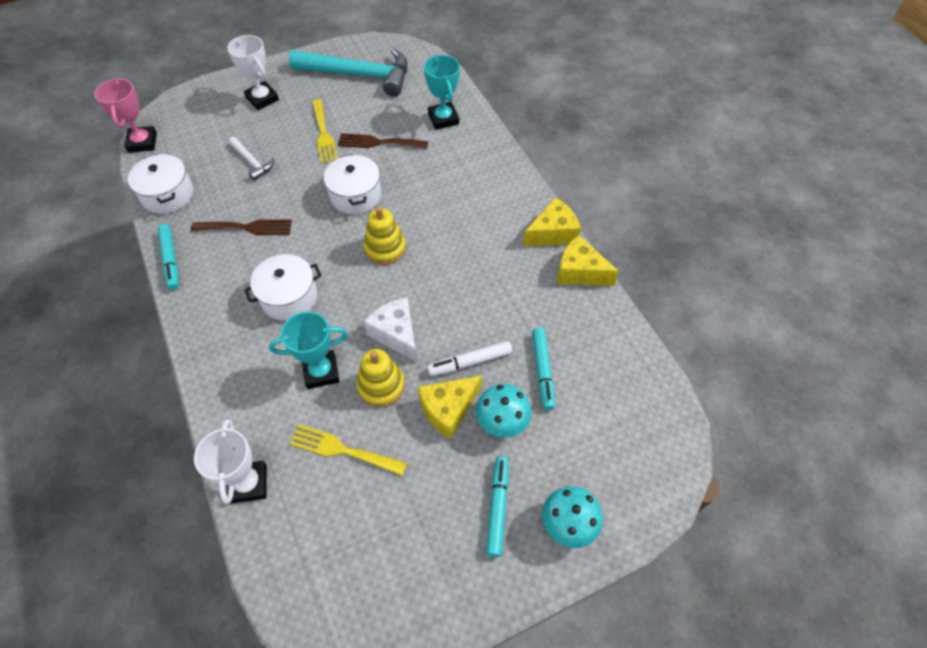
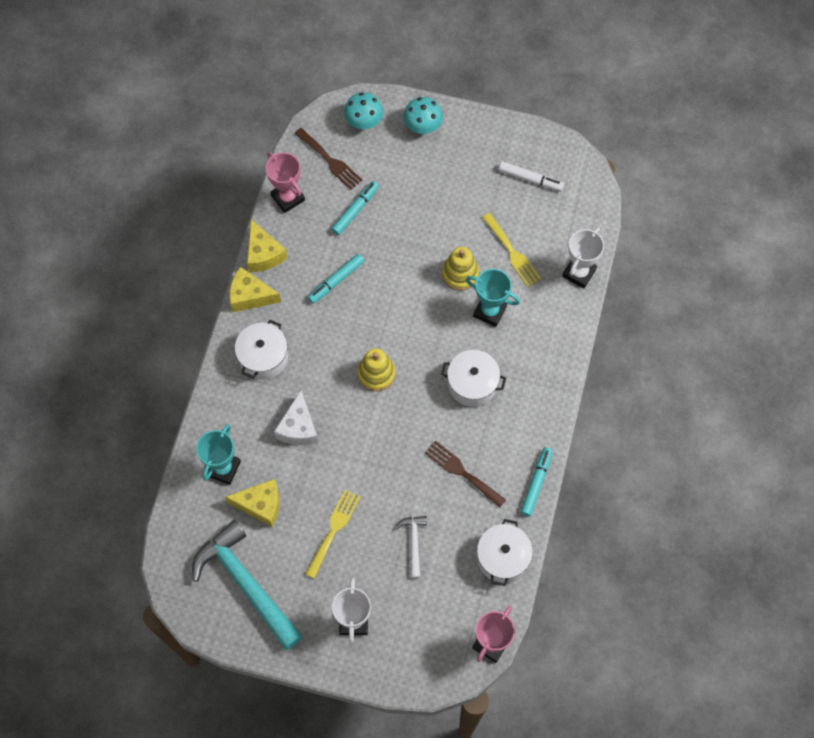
camera: 140 degrees left, 10 degrees up
(355, 195) = (359, 440): white pot -> white pot (263, 357)
(378, 142) = (297, 483): brown fork -> brown fork (330, 161)
(396, 334) = (422, 302): white cheese -> white cheese (298, 427)
(448, 409) = (432, 230): yellow cheese -> yellow cheese (260, 505)
(470, 362) = (393, 248): white marker -> white marker (530, 179)
(497, 507) = (452, 160): turquoise marker -> turquoise marker (336, 281)
(502, 422) = (408, 200): turquoise mushroom -> turquoise mushroom (364, 122)
(616, 334) = (288, 198): none -> pink trophy

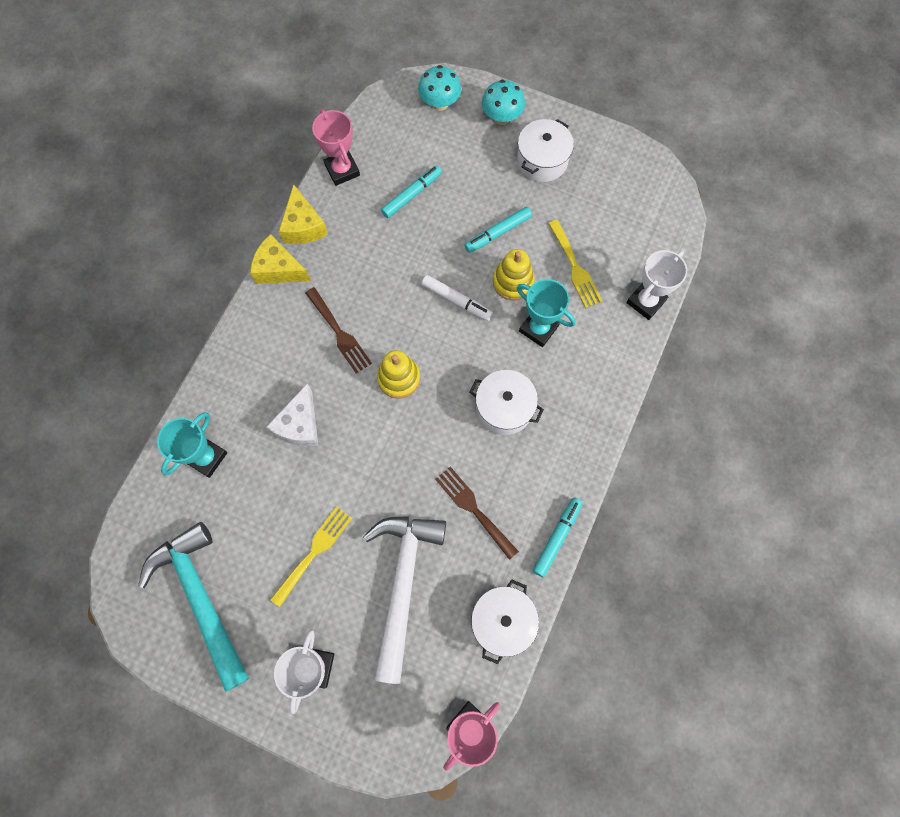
camera: 10 degrees right, 5 degrees up
(260, 505) = (238, 507): yellow cheese -> none
(263, 357) = (278, 338): white pot -> white pot (542, 160)
(330, 161) = (395, 138): brown fork -> brown fork (339, 333)
(336, 281) = (375, 268): turquoise marker -> turquoise marker (498, 233)
(414, 543) = (402, 584): white hammer -> white hammer, size x2.18
(530, 179) = (609, 190): white marker -> white marker (456, 300)

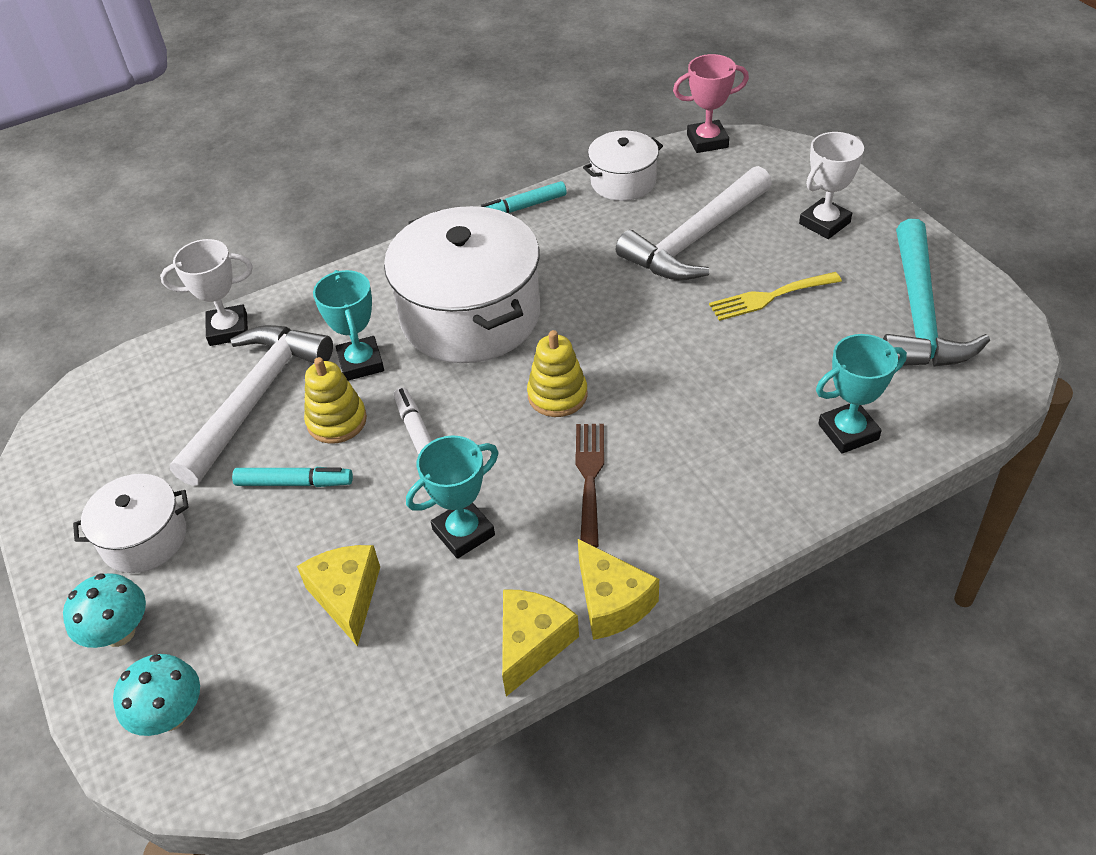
camera: 140 degrees left, 25 degrees down
(300, 425) = (710, 408): white cheese -> none
(342, 170) = (407, 698): pink trophy -> none
(382, 260) = (463, 532): none -> turquoise trophy
(411, 194) = (347, 597): turquoise marker -> yellow cheese
(473, 509) = (579, 257): brown fork -> none
(504, 408) = (470, 315): white pot -> white pot, size x1.92
(575, 267) = (255, 398): yellow fork -> white hammer

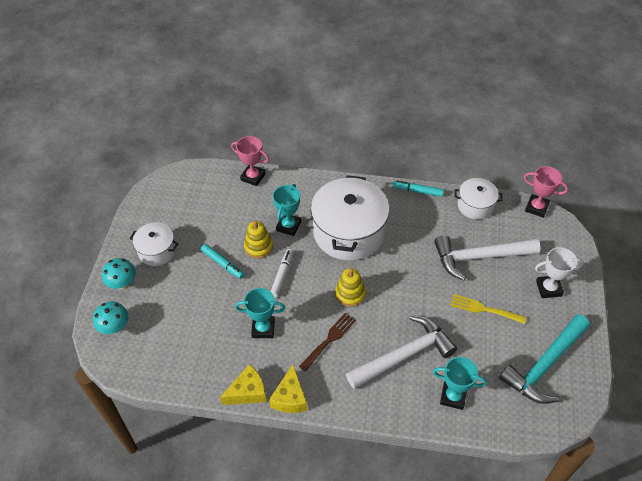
camera: 35 degrees right, 5 degrees up
(228, 330) = (253, 177): white trophy -> pink trophy
(255, 398) = (238, 216): white hammer -> white hammer (404, 355)
(347, 597) = (203, 324): yellow cheese -> none

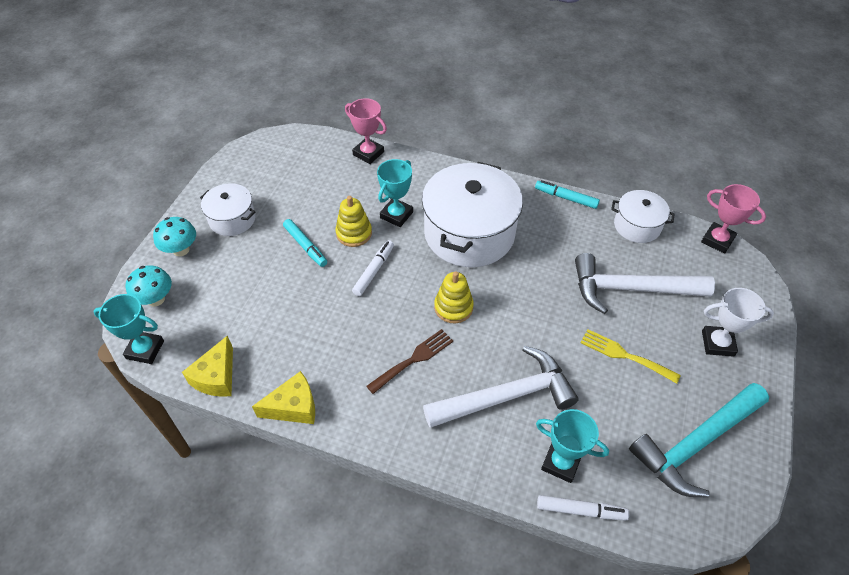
camera: 10 degrees right, 0 degrees up
(263, 328) = (334, 331): turquoise trophy -> turquoise trophy (145, 349)
(290, 397) = (345, 424): yellow cheese -> yellow cheese (216, 377)
(473, 427) = (580, 510): none -> white marker

